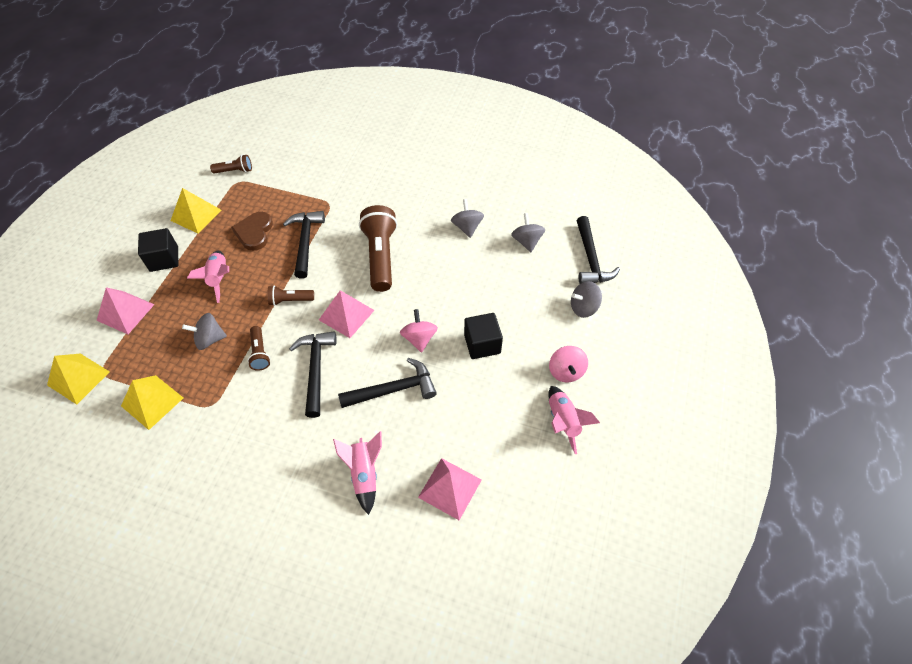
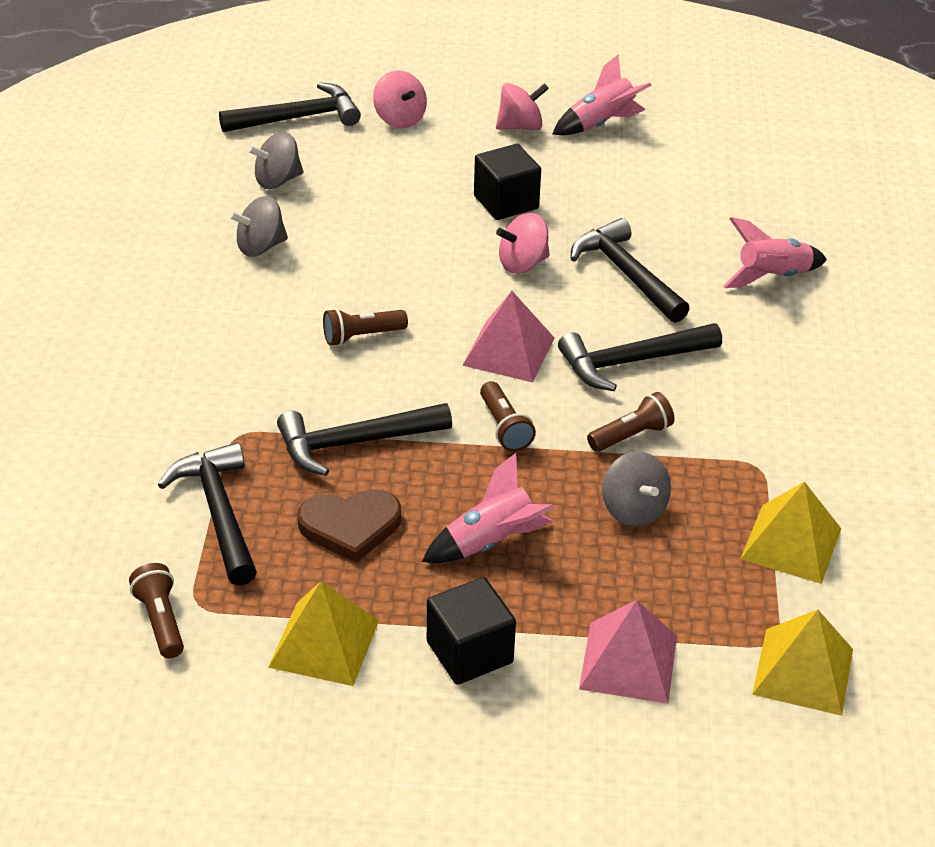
camera: 105 degrees left, 15 degrees down
(284, 192) = (219, 513): none -> black hammer
(381, 256) = (362, 336): brown flashlight -> brown flashlight, size x0.50
(450, 488) = (747, 202): pink pyramid -> none
(583, 307) = (399, 119): grey spinning top -> pink spinning top

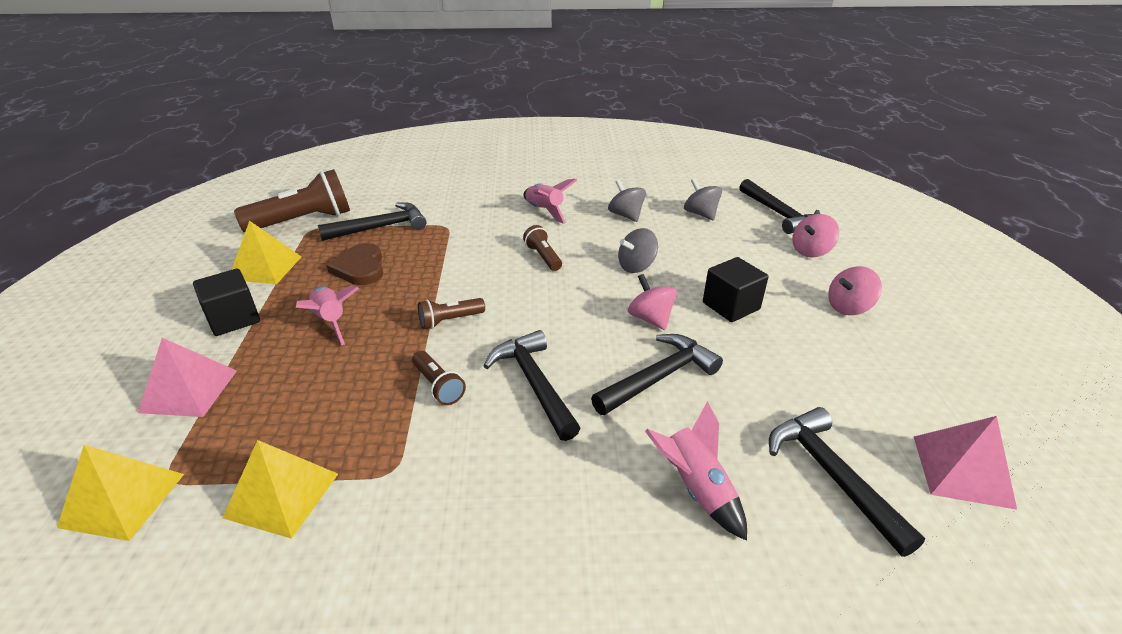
camera: 85 degrees right, 5 degrees down
(161, 621) = (303, 221): brown flashlight -> brown flashlight, size x2.00
(355, 443) = (436, 263): black hammer -> black hammer (831, 475)
(509, 351) = (538, 318): pink pyramid -> pink pyramid (962, 471)
(520, 127) = (848, 307): pink spinning top -> pink spinning top turned 90 degrees clockwise
(601, 123) = (894, 354): pink rocket -> pink rocket (545, 211)
(633, 510) = (349, 389): grey spinning top -> grey spinning top (636, 266)

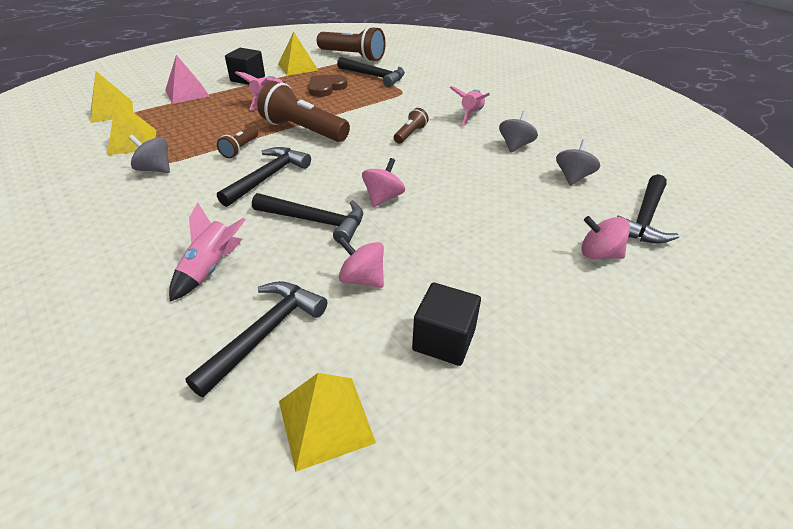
camera: 55 degrees right, 5 degrees up
(450, 320) = (303, 130): brown flashlight -> brown flashlight, size x2.00
(636, 266) = (446, 172): grey spinning top -> grey spinning top (155, 169)
(731, 306) = (443, 230): black cube -> black cube (444, 340)
(848, 307) = (523, 299): pink spinning top -> pink spinning top (362, 279)
(962, 471) = (325, 421): pink pyramid -> yellow pyramid

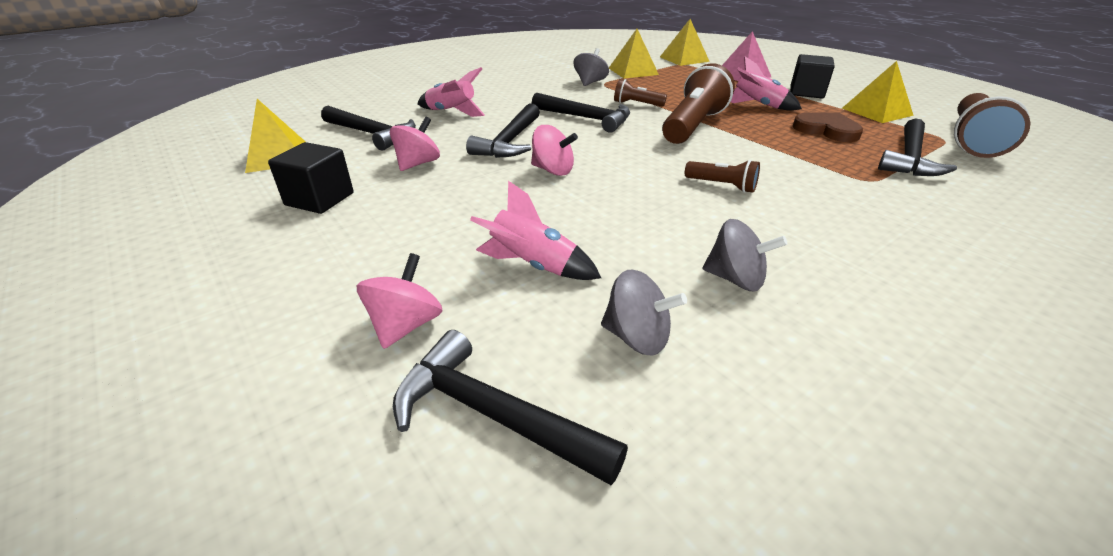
camera: 90 degrees right, 5 degrees down
(471, 115) = (835, 240): pink rocket -> pink rocket (533, 266)

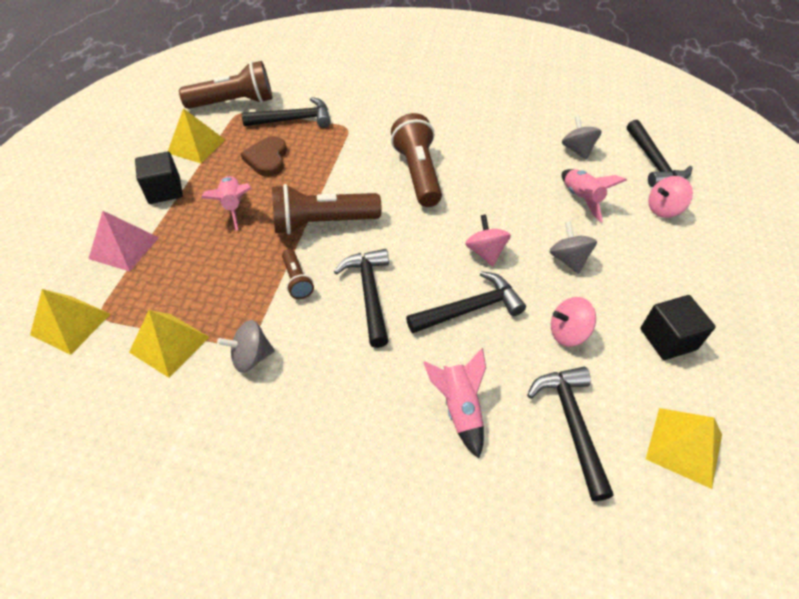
camera: 130 degrees left, 15 degrees up
(722, 186) = (418, 173): brown flashlight -> brown flashlight, size x2.00
(735, 279) = (507, 141): grey spinning top -> grey spinning top (568, 259)

